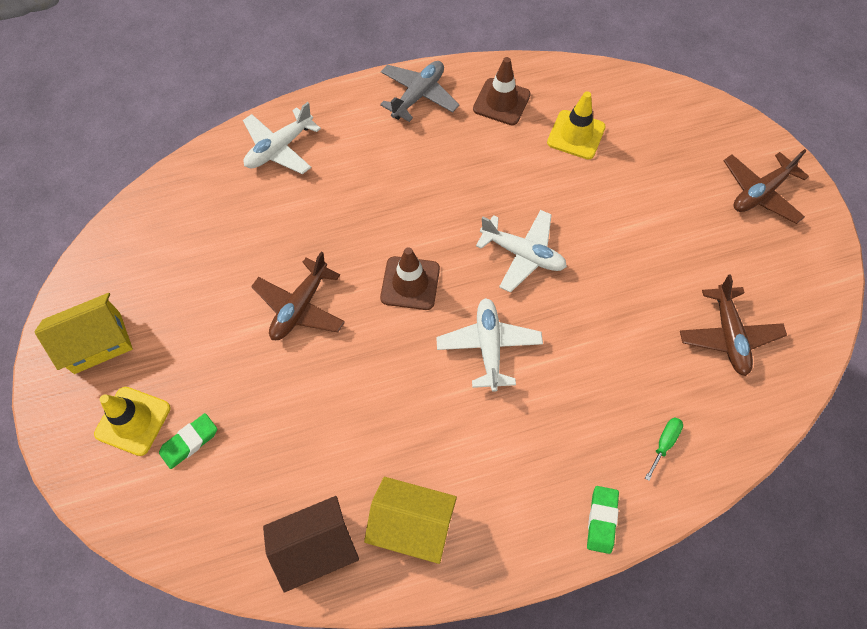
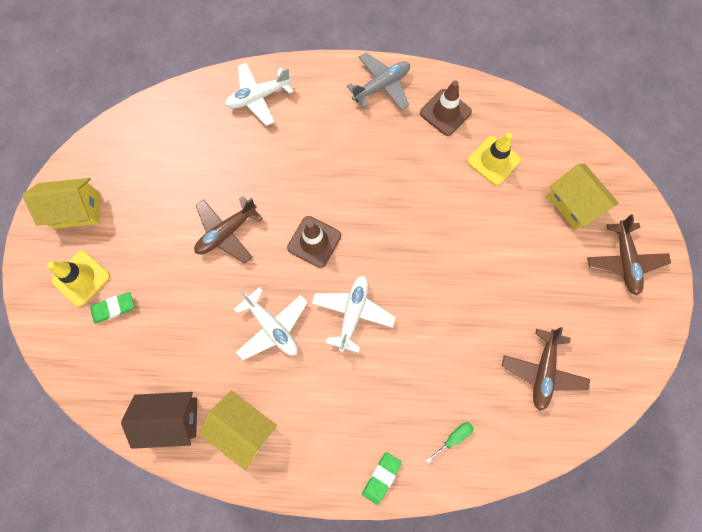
camera: 20 degrees right, 10 degrees up
(523, 254) = (409, 248): white plane -> white plane (272, 327)
(680, 152) = (573, 204): none -> yellow house
(760, 193) = (624, 261): brown plane -> brown plane turned 75 degrees counterclockwise

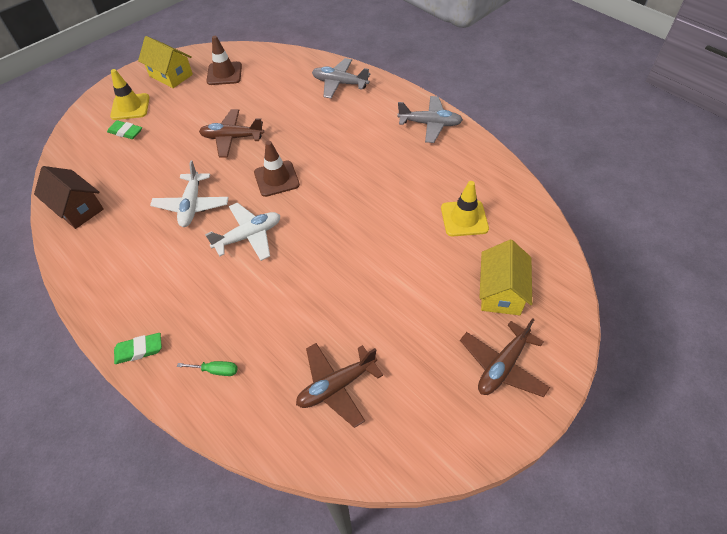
camera: 45 degrees right, 20 degrees down
(244, 427) = (104, 246): yellow house -> none
(258, 97) = (339, 83): white plane -> grey plane
(445, 112) = (460, 166): brown traffic cone -> brown traffic cone (224, 74)

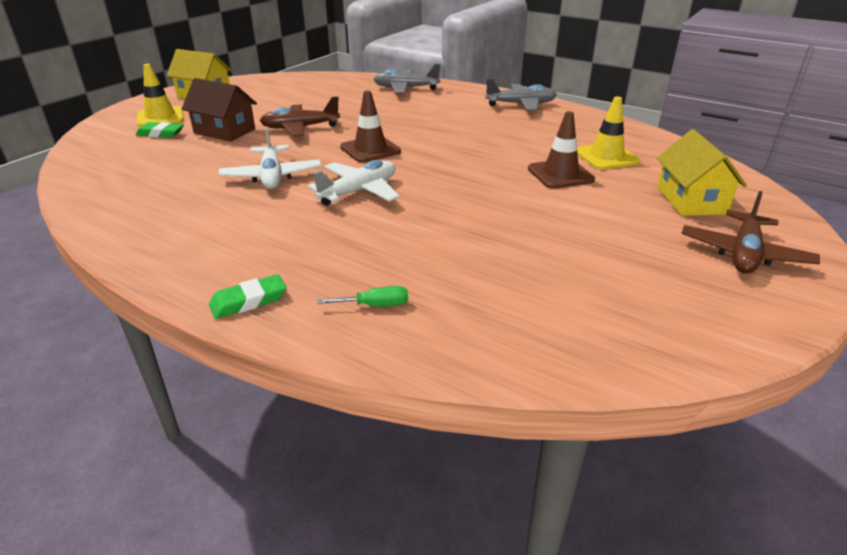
camera: 15 degrees left, 20 degrees down
(77, 208) = (111, 192): brown house -> brown house (224, 131)
(224, 74) = (269, 90): brown traffic cone -> brown traffic cone (560, 174)
(336, 386) = (553, 297): brown plane -> none

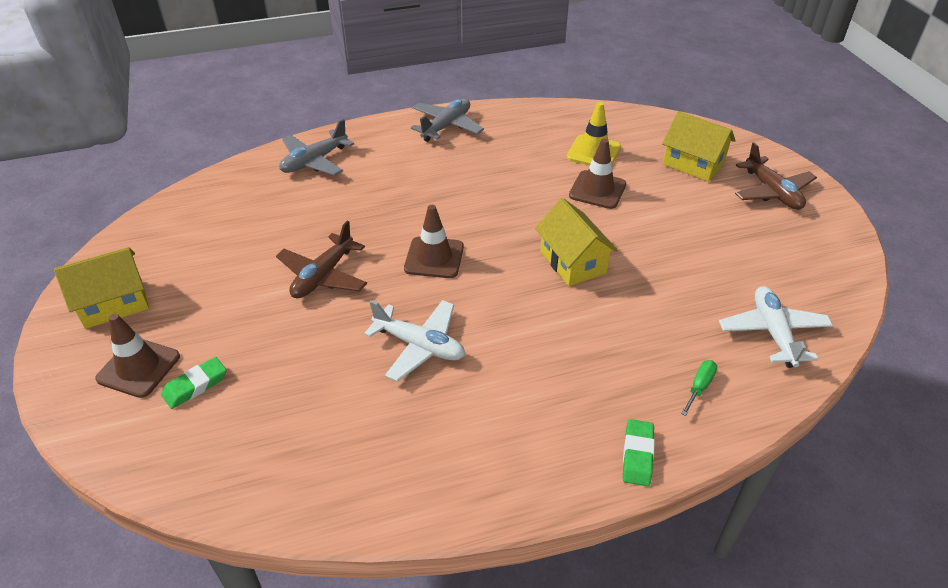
camera: 50 degrees left, 10 degrees up
(160, 117) = (138, 367): yellow traffic cone -> brown traffic cone
(224, 131) = (258, 332): brown house -> none
(359, 191) = (512, 307): white plane -> white plane (773, 332)
(449, 195) = (572, 262): none -> yellow house

